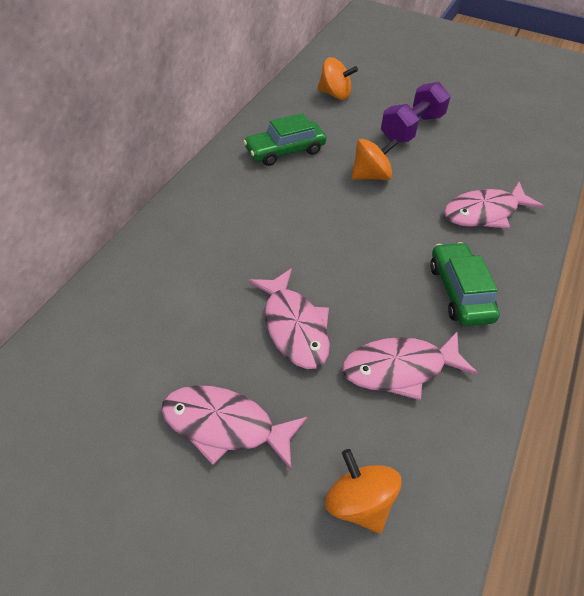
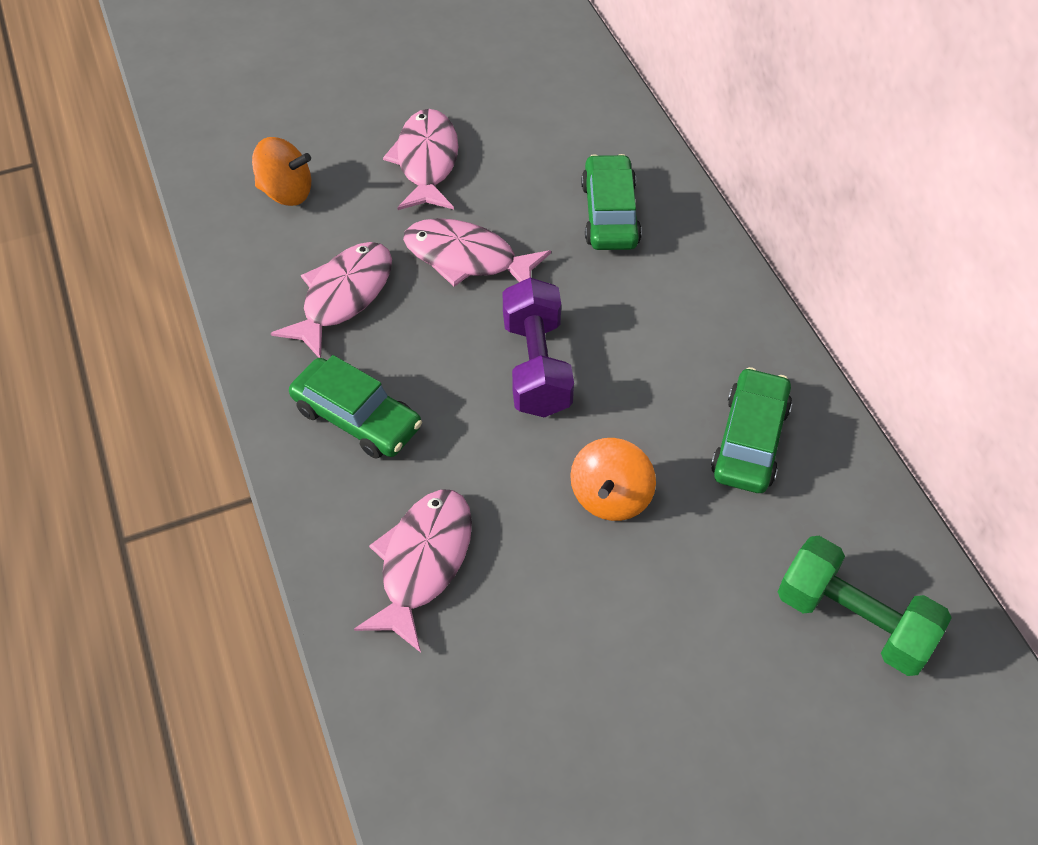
camera: 135 degrees right, 5 degrees up
(178, 281) = (610, 214): none -> green car
(225, 426) = (426, 162): pink fish -> pink fish turned 60 degrees counterclockwise
(335, 94) = (853, 620): orange spinning top -> green dumbbell
(411, 128) = (668, 651): purple dumbbell -> purple dumbbell (536, 366)

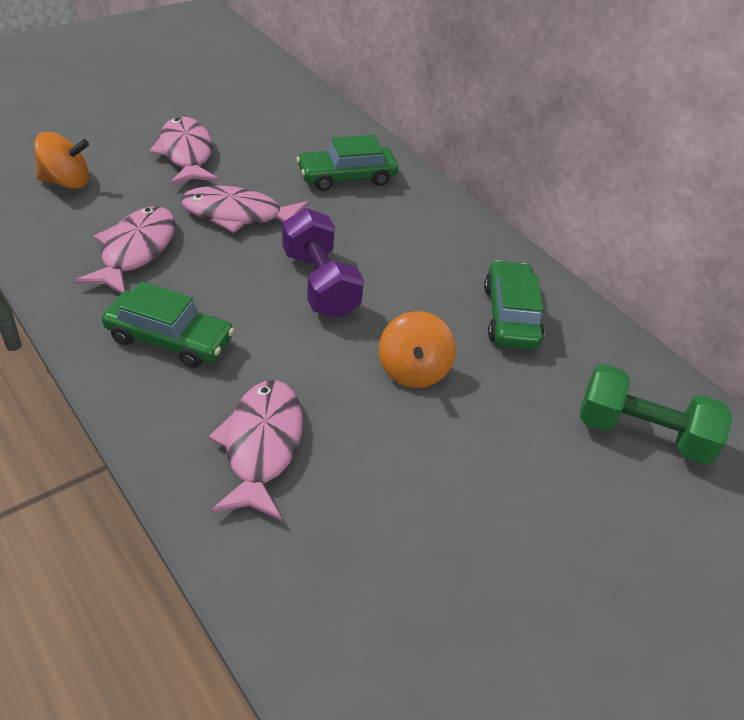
camera: 20 degrees left, 10 degrees down
(610, 214) = (347, 177): green car -> green car turned 90 degrees counterclockwise

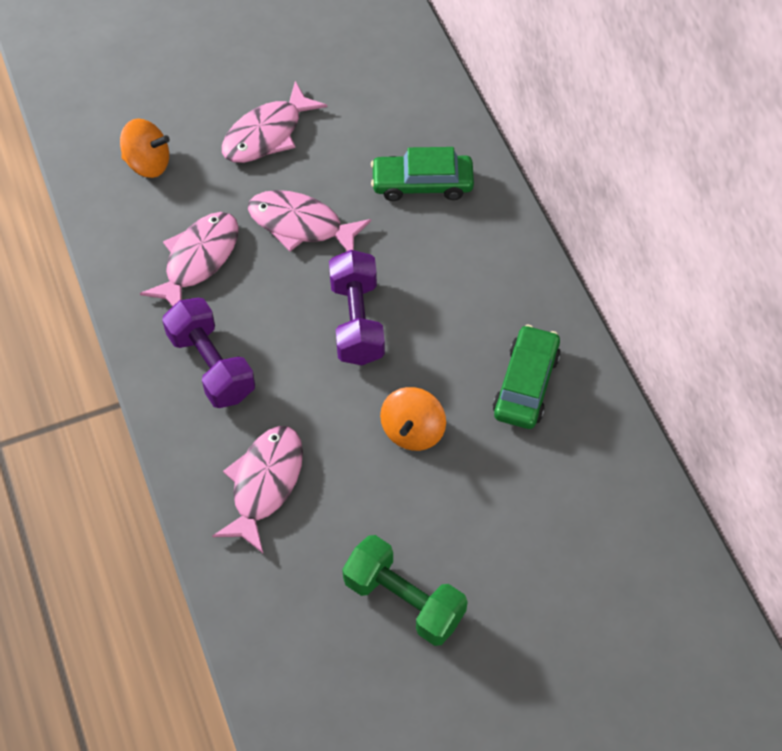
camera: 20 degrees right, 15 degrees up
(170, 339) = (211, 365): green car -> purple dumbbell
(186, 154) = (267, 134): pink fish -> pink fish turned 135 degrees counterclockwise
(642, 433) = (595, 529): green dumbbell -> green dumbbell (404, 600)

